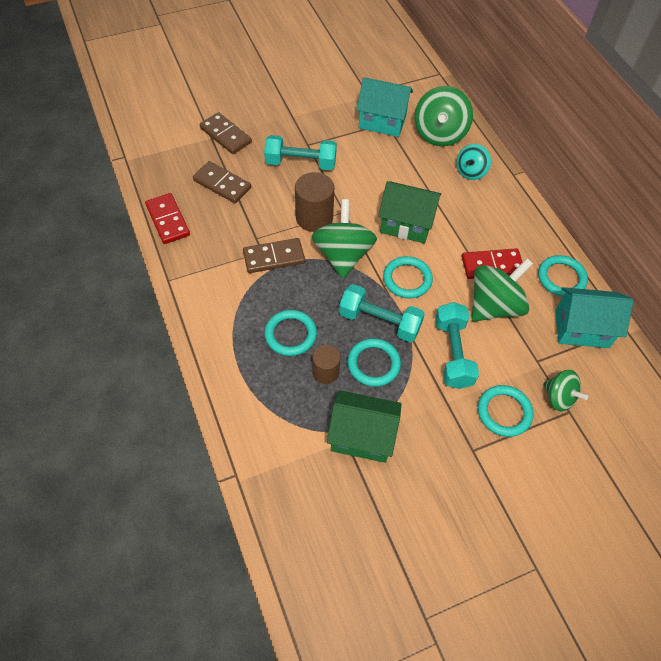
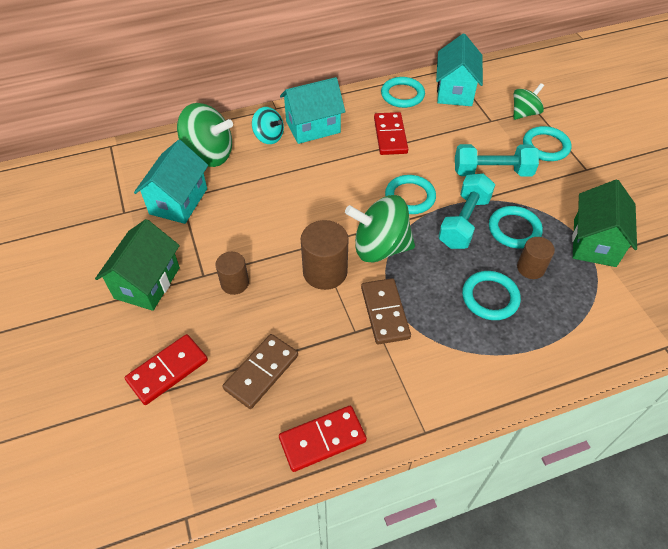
camera: 85 degrees left, 5 degrees down
(226, 135) = (167, 370): brown domino -> red domino
(301, 163) = (234, 283): turquoise dumbbell -> brown cylinder
(406, 224) = (338, 192): green house -> green house (147, 283)
(491, 203) = (313, 127): none -> turquoise house
(494, 306) = (436, 139): green spinning top -> none

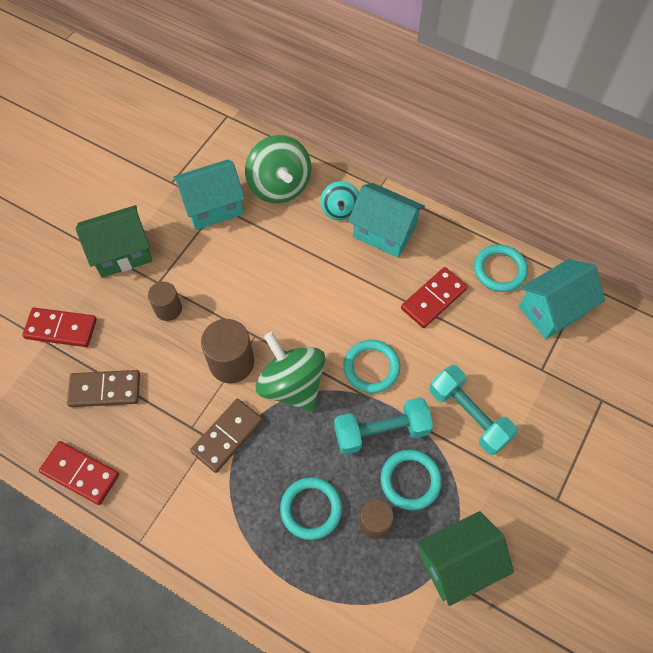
camera: 50 degrees right, 10 degrees up
(524, 113) = (584, 392): green spinning top -> none
(545, 146) = (553, 442): turquoise ring -> none

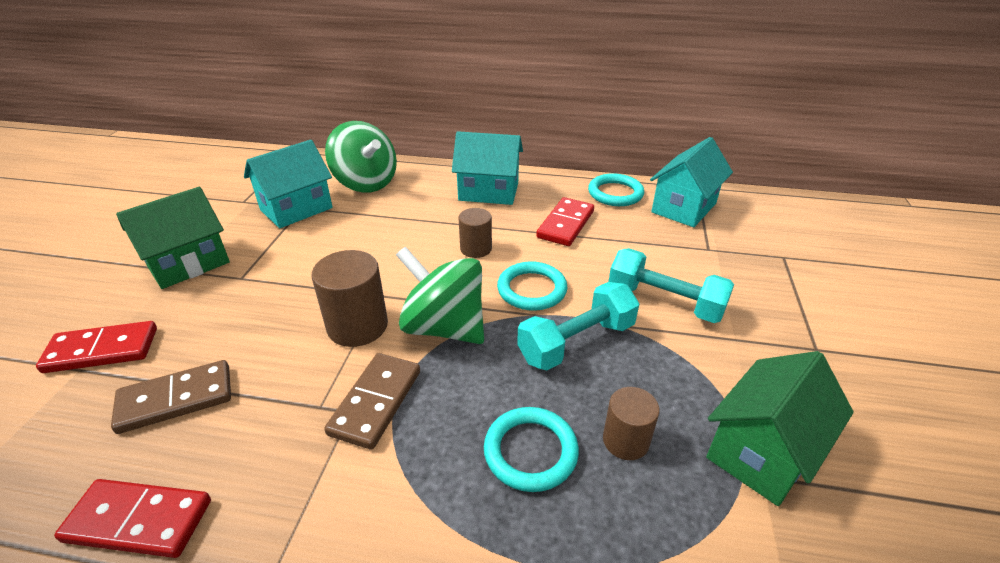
camera: 20 degrees left, 25 degrees down
(168, 309) = (259, 297): brown cylinder -> brown cylinder (476, 249)
(340, 210) = (436, 186): turquoise spinning top -> none
(410, 480) = (641, 379): turquoise ring -> none

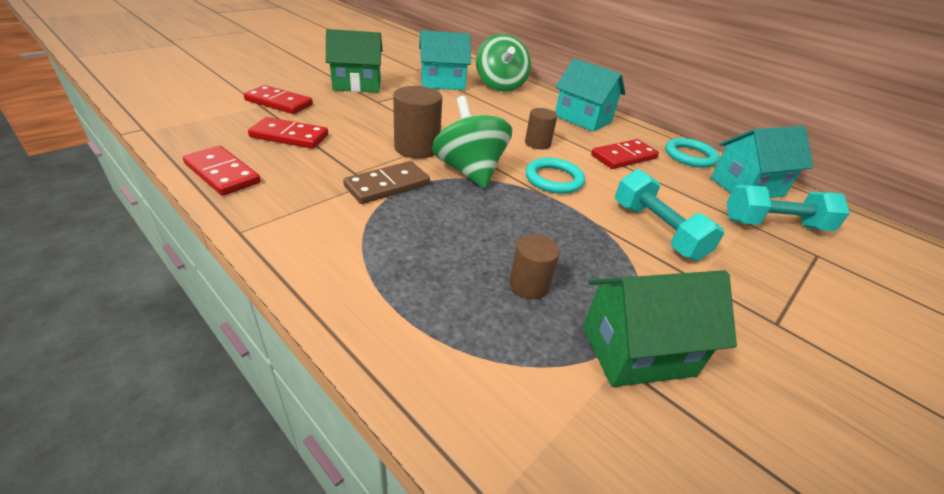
camera: 30 degrees right, 0 degrees up
(176, 399) = (289, 136): brown domino -> red domino
(530, 451) = (454, 255): turquoise ring -> none
(576, 342) = (555, 219): turquoise dumbbell -> turquoise dumbbell (774, 224)

